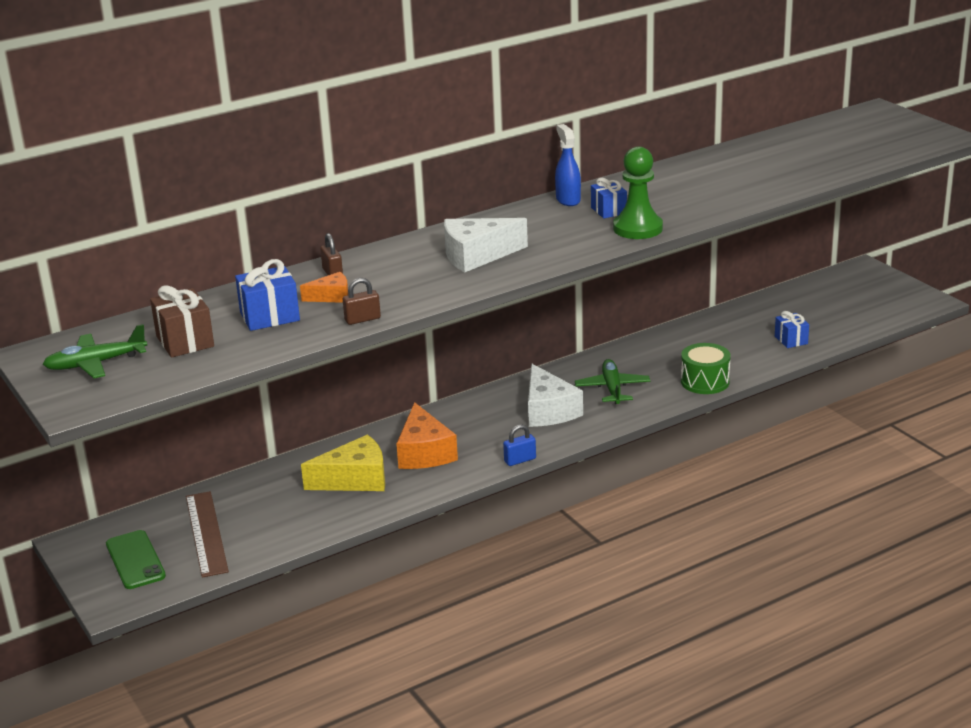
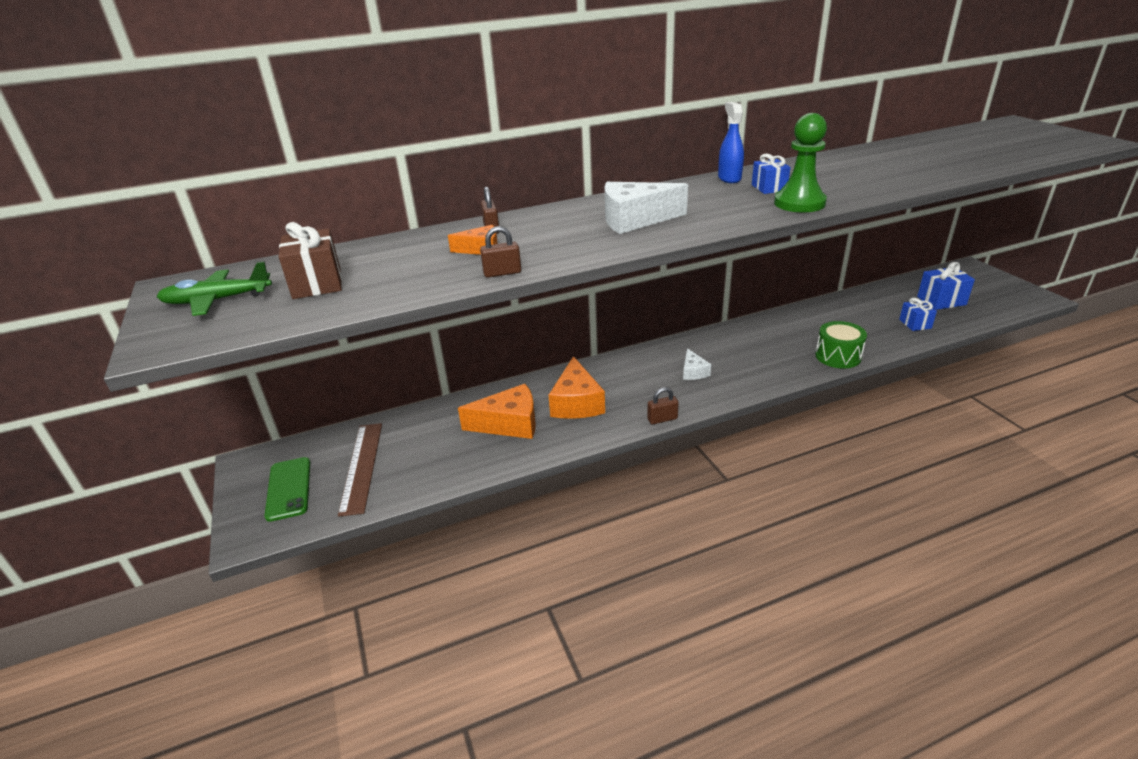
camera: 10 degrees right, 5 degrees up
(270, 317) = (412, 265): blue gift -> blue gift (941, 301)
(355, 479) = (509, 424): yellow cheese -> orange cheese
(520, 460) = (662, 419): blue padlock -> brown padlock
(548, 410) = (693, 372): white cheese -> white cheese, size x0.54
(612, 388) = (752, 356): green plane -> none

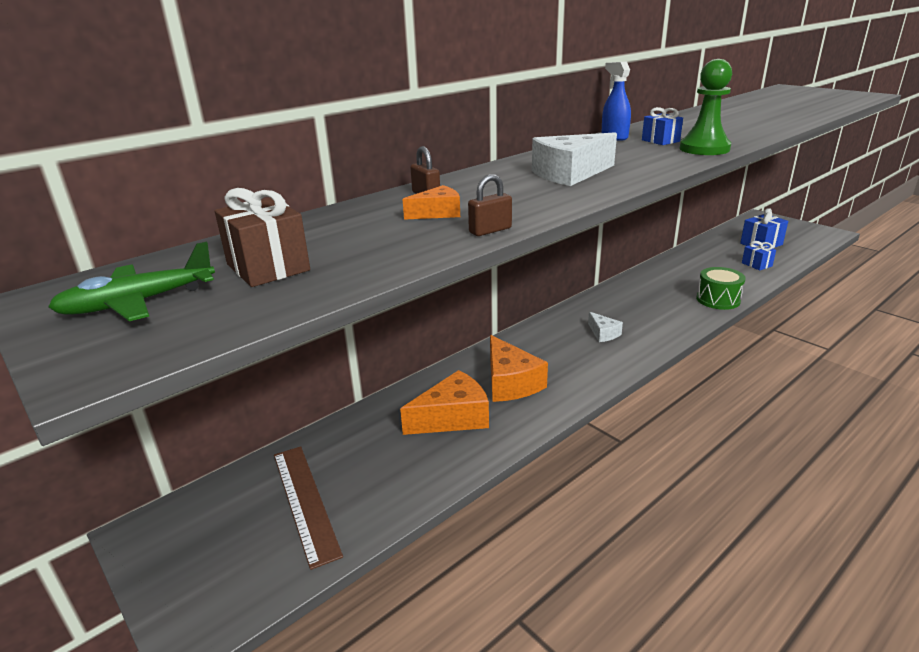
camera: 20 degrees left, 5 degrees down
(289, 489) = (220, 551): green phone -> none
(662, 419) = (607, 382): brown padlock -> none

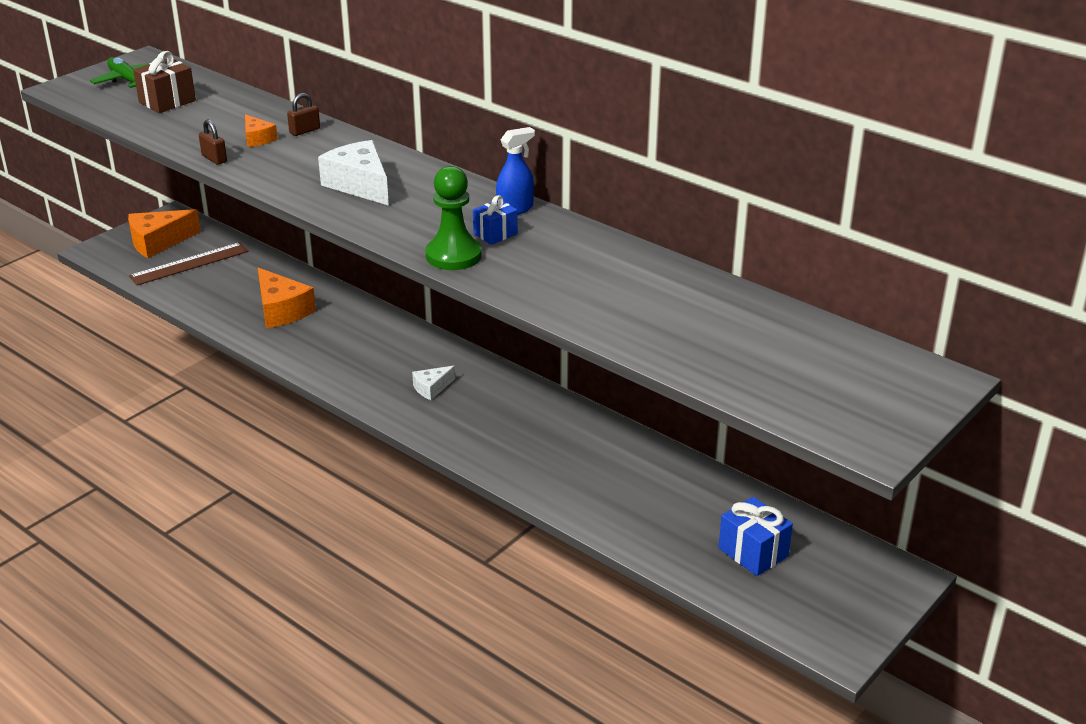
camera: 80 degrees right, 5 degrees up
(510, 382) = (334, 335): orange cheese -> orange cheese (158, 242)
(718, 299) = (529, 479): green drum -> none
(756, 264) = (660, 533): blue gift -> none

